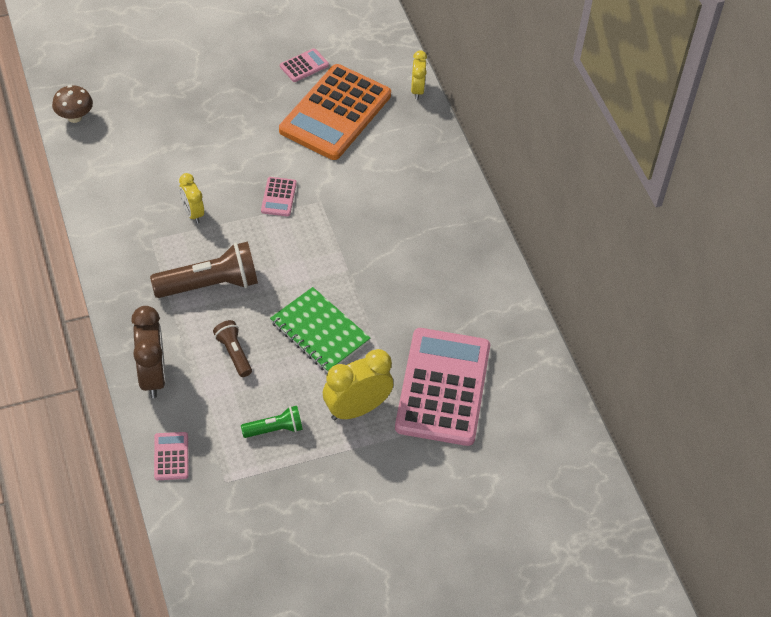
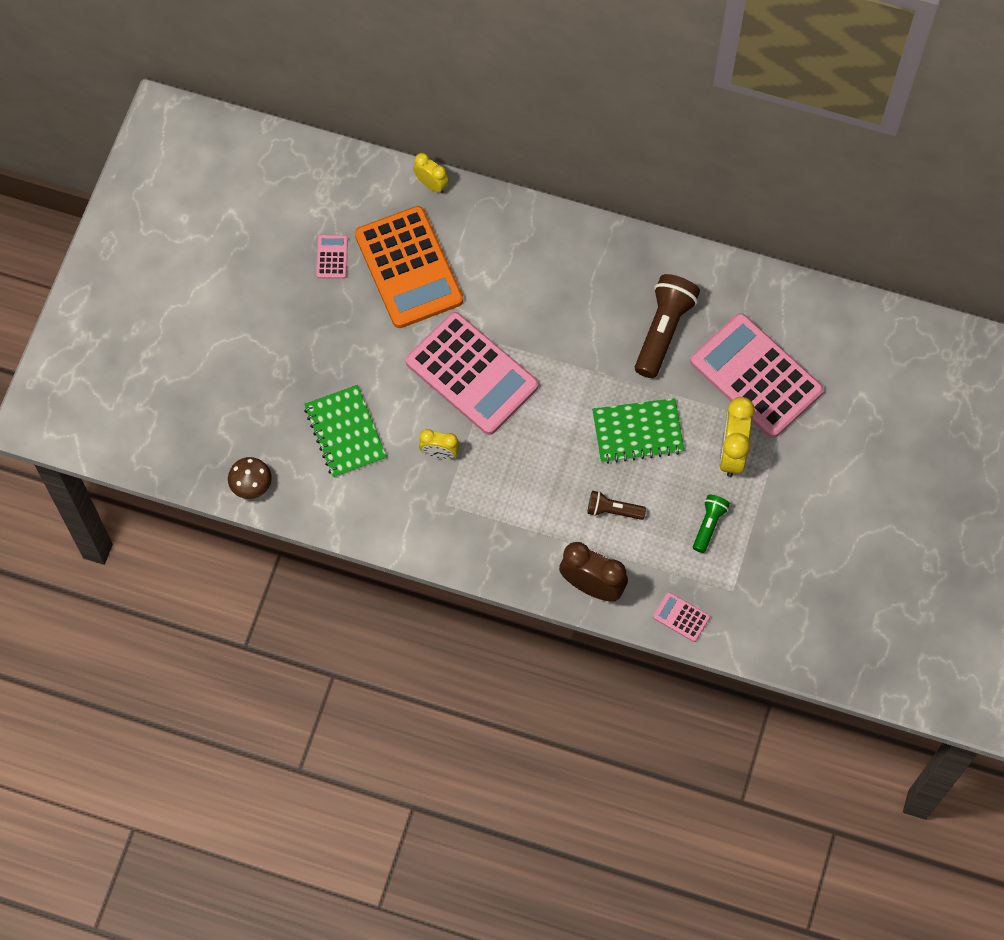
camera: 50 degrees left, 15 degrees up
(163, 148) = (345, 433): none -> green notebook
(210, 284) = (528, 486): brown flashlight -> brown flashlight (663, 331)
(278, 197) = (472, 374): pink calculator -> pink calculator, size x2.47

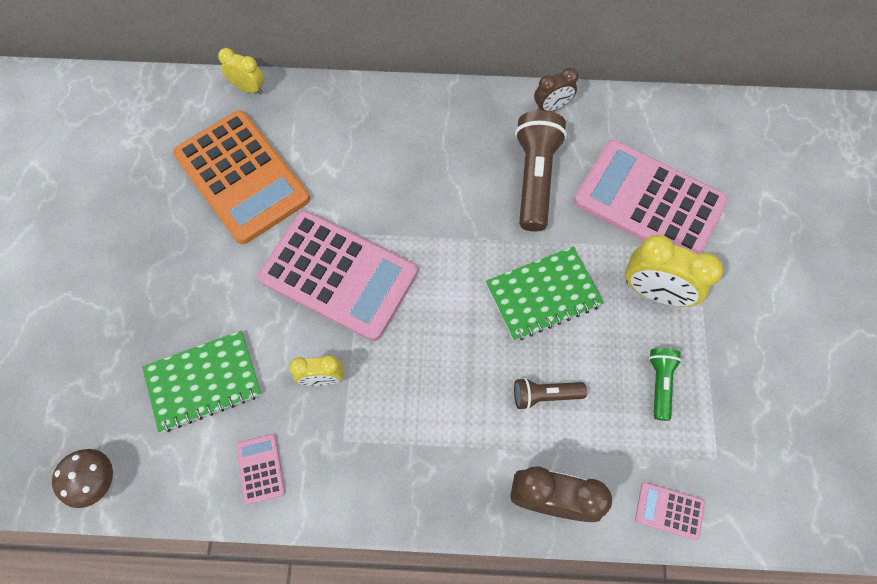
camera: 15 degrees left, 0 degrees up
(332, 257) = (154, 185): pink calculator -> pink calculator (261, 468)
(345, 433) = (203, 382): green notebook -> green notebook turned 75 degrees counterclockwise
(700, 268) = (551, 107): none -> brown clock
(732, 453) = (654, 292): yellow clock -> yellow clock turned 60 degrees counterclockwise

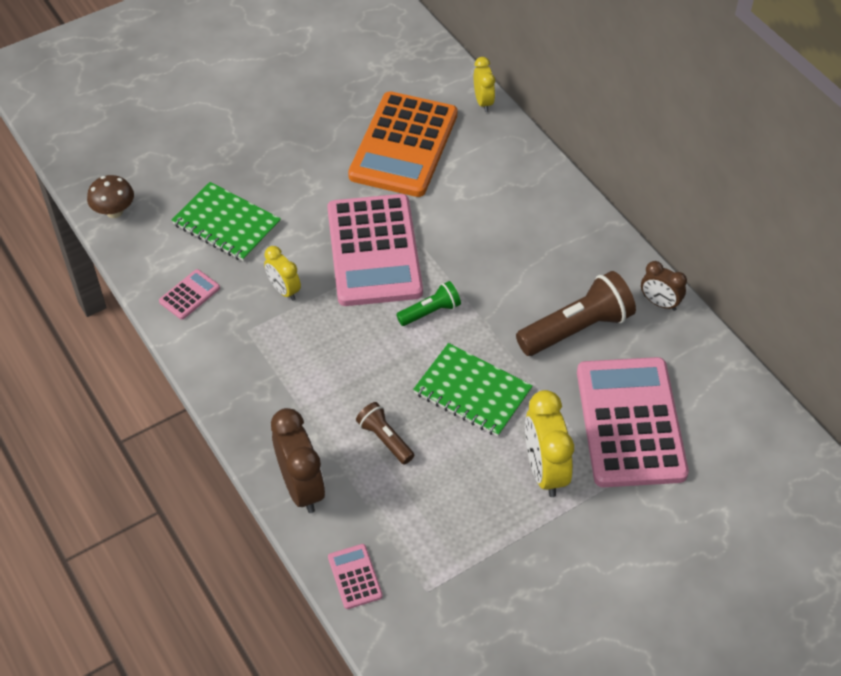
camera: 55 degrees right, 15 degrees down
(659, 383) = (461, 516): green flashlight -> green flashlight (430, 312)

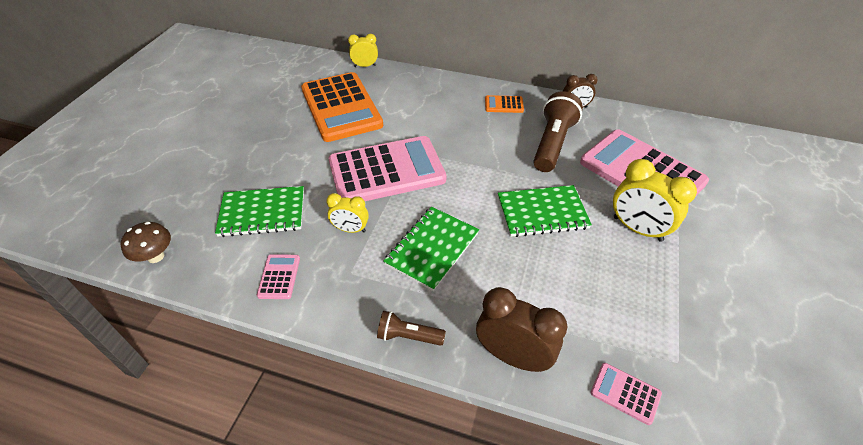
camera: 40 degrees left, 5 degrees down
(334, 356) = (432, 249): none -> green notebook
(374, 251) = (387, 171): pink calculator -> pink calculator turned 60 degrees counterclockwise
(385, 439) = (527, 279): brown flashlight -> brown flashlight (408, 336)
(430, 312) = (462, 184): green flashlight -> none
(483, 102) = (365, 66): yellow clock -> yellow clock turned 45 degrees counterclockwise
(581, 248) = (504, 105): none -> orange calculator

